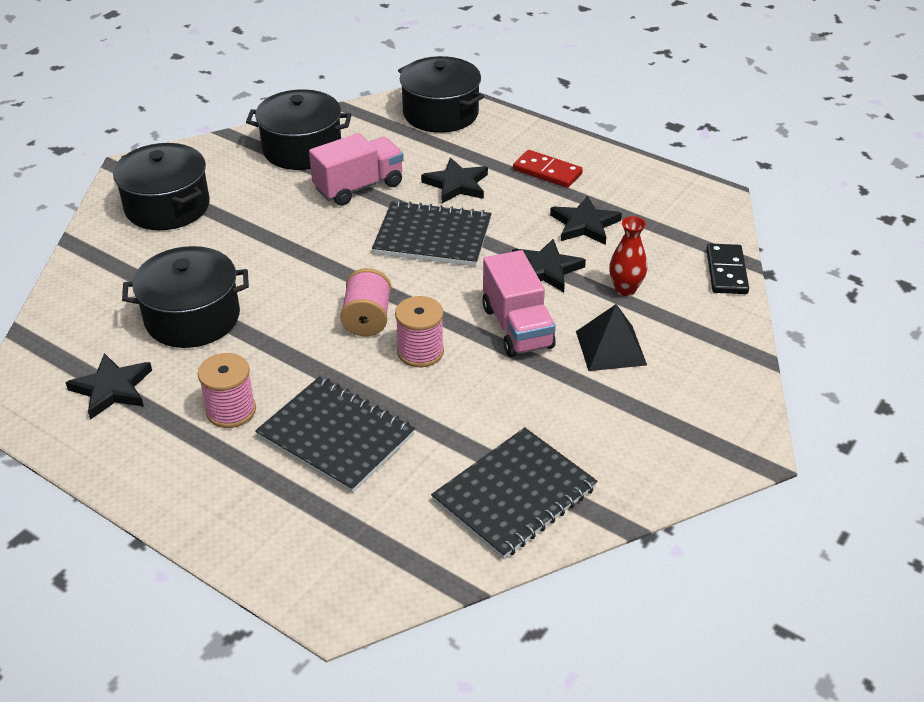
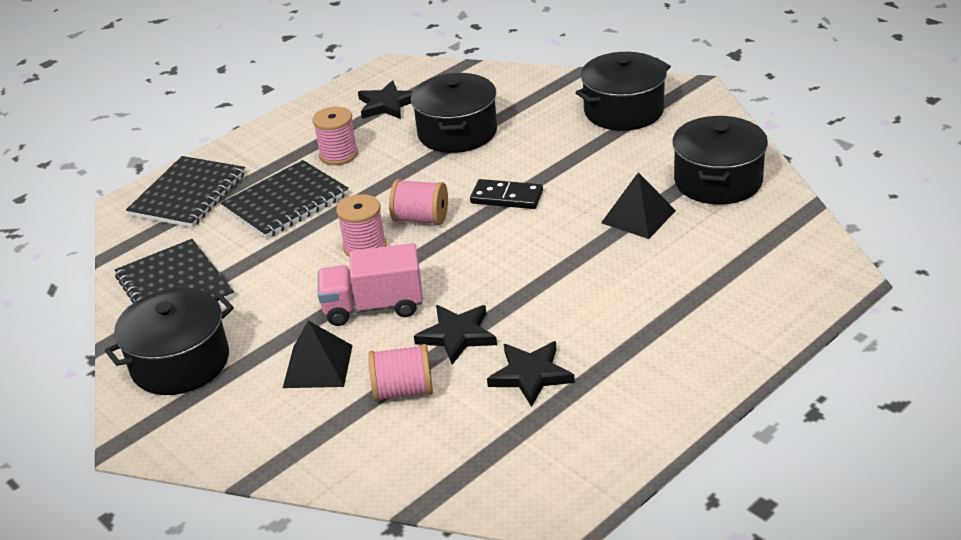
camera: 105 degrees right, 5 degrees down
(359, 187) = (638, 217): pink truck -> black pyramid
(432, 237) = (536, 262): black notebook -> black notebook (188, 194)
(440, 113) = (794, 280): black pot -> black pot (180, 362)
(457, 184) = (632, 283): black star -> none
(547, 171) = (648, 357): red domino -> none
(625, 289) = (403, 391): red vase -> pink spool
(726, 272) = (405, 483): black domino -> black domino (506, 197)

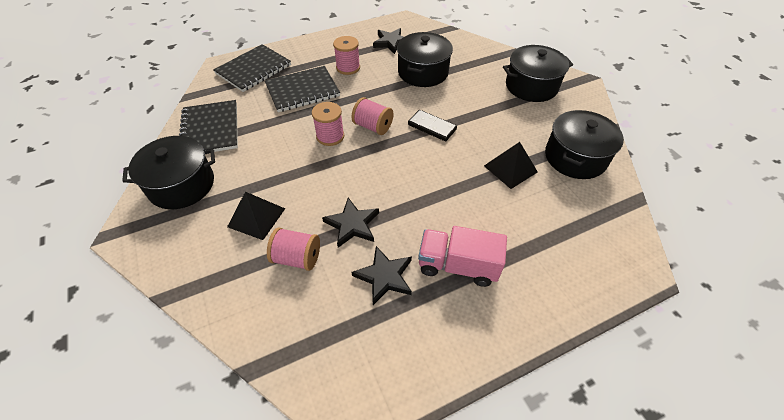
camera: 15 degrees right, 15 degrees up
(374, 307) = (313, 183): pink truck -> pink truck (457, 266)

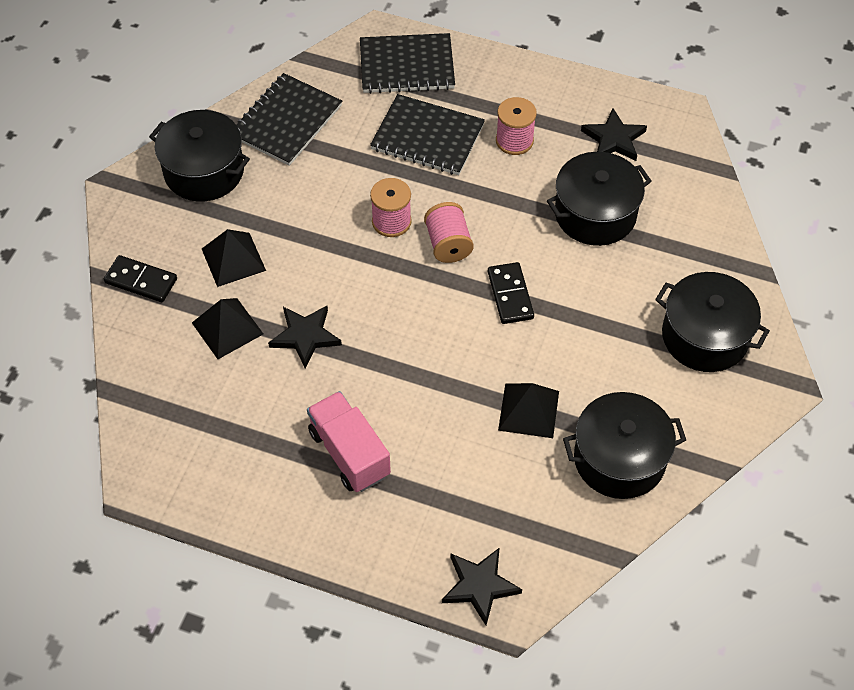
camera: 45 degrees right, 5 degrees up
(202, 276) = (141, 281): none -> black domino
(297, 258) = (227, 328): pink spool -> black pyramid
(384, 276) = (278, 407): black star -> black star (479, 586)

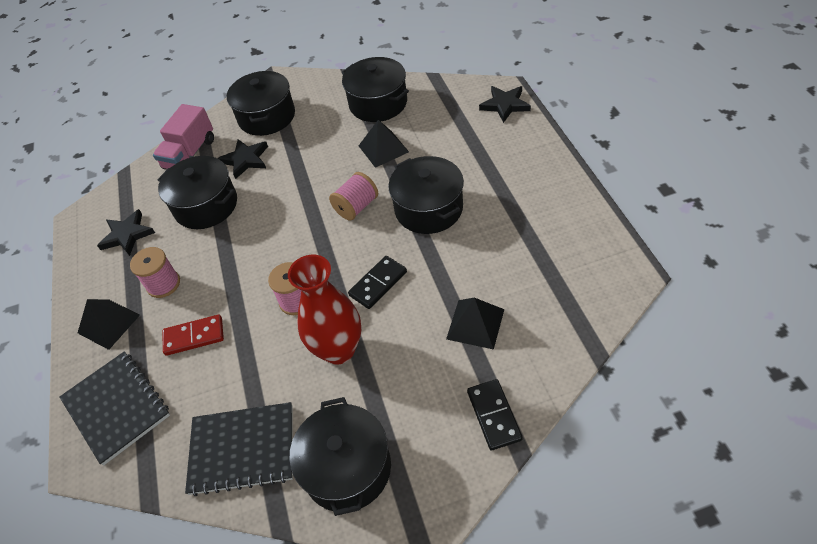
camera: 120 degrees left, 5 degrees down
(233, 259) = (415, 369): black pyramid -> black pyramid (108, 323)
(305, 336) = (437, 276): black star -> black star (245, 160)
(308, 222) = (338, 350): none -> red vase
(349, 453) = (493, 197): pink truck -> pink truck (190, 154)
(394, 388) = (428, 209): none -> black pot
(427, 137) = (194, 337): black notebook -> red domino
(448, 244) = (291, 257): pink spool -> pink spool (356, 207)
(510, 295) = (307, 203): black domino -> black domino (378, 283)

